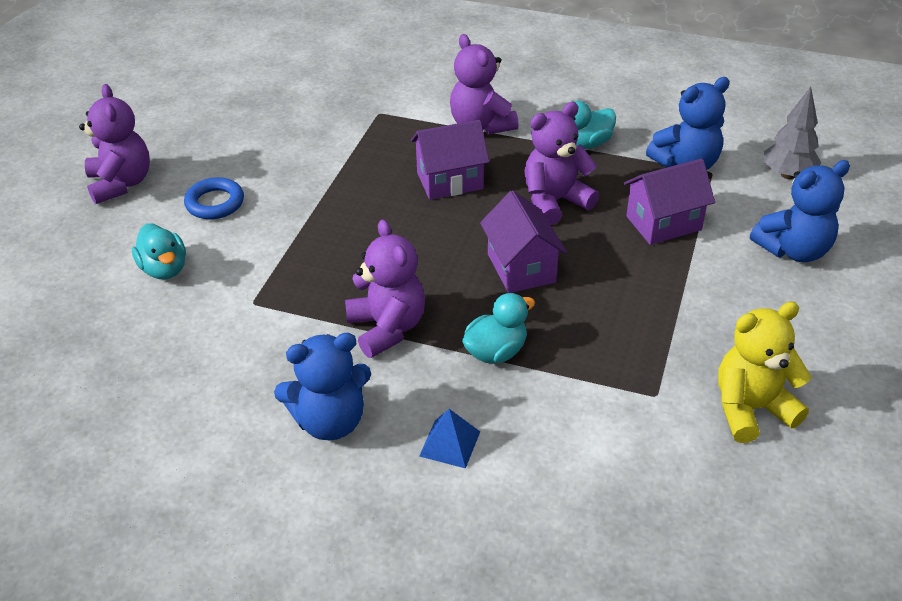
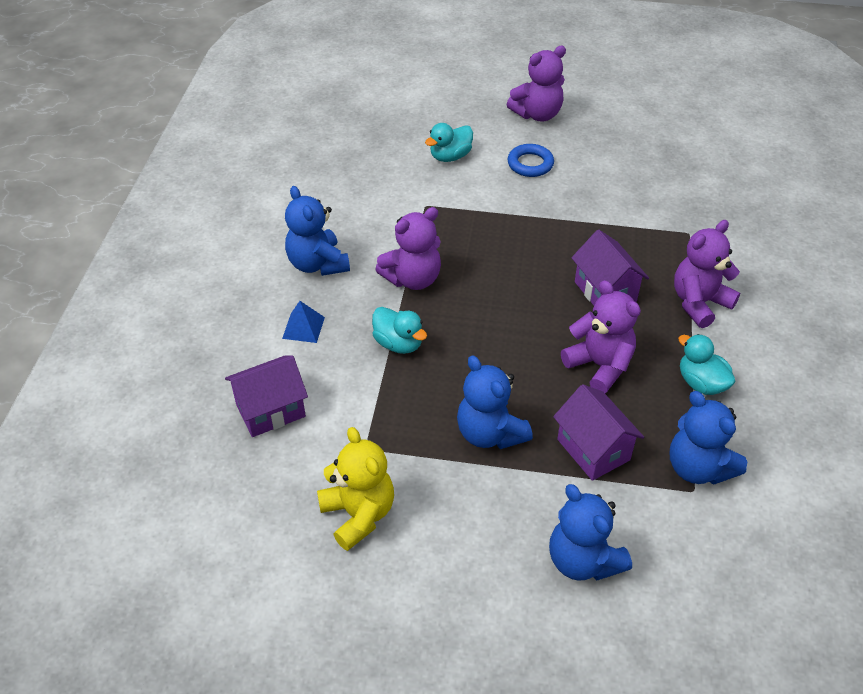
camera: 80 degrees right, 5 degrees up
(521, 268) = (501, 350): purple house -> purple house (270, 410)
(639, 291) = (490, 433): none -> blue teddy bear
(787, 174) = (715, 562): grey tree -> none

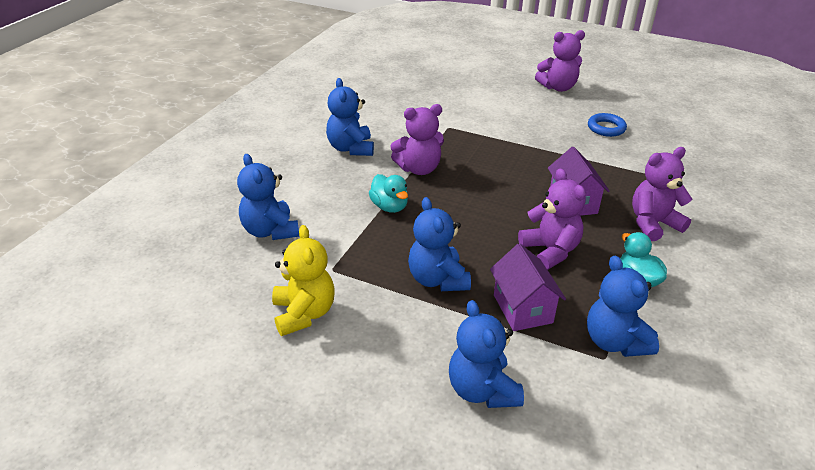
camera: 15 degrees right, 10 degrees down
(270, 410) = (270, 231): purple house -> blue teddy bear
(303, 327) = (321, 184): blue pyramid -> none
(450, 156) = (480, 102): turquoise duck -> none
(530, 164) = (541, 115): blue ring -> blue ring (606, 128)

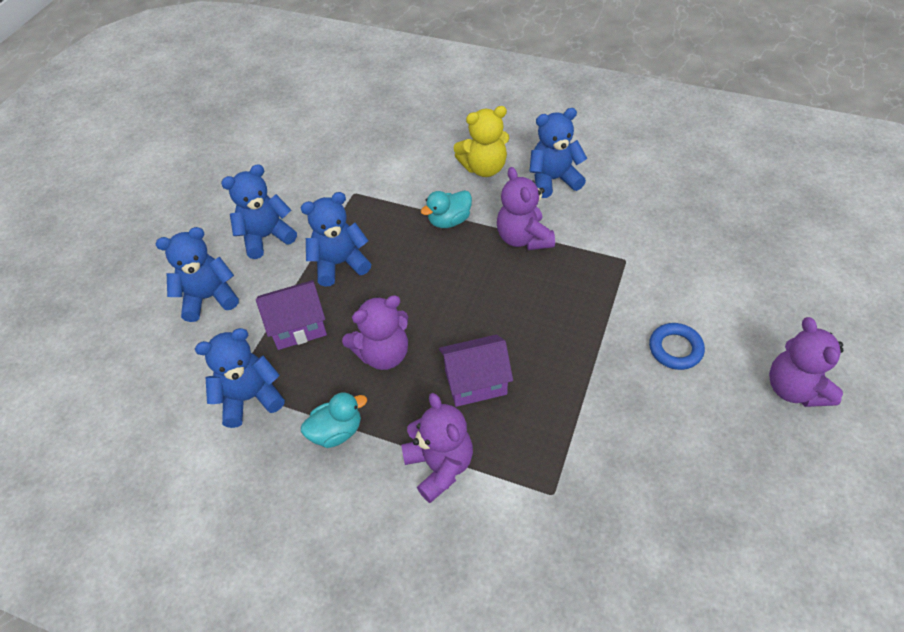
camera: 90 degrees right, 15 degrees up
(270, 231) = (405, 147): blue teddy bear -> blue teddy bear (266, 237)
(304, 313) = (301, 184): yellow teddy bear -> yellow teddy bear (484, 168)
(606, 128) = (677, 443): blue ring -> blue ring (675, 349)

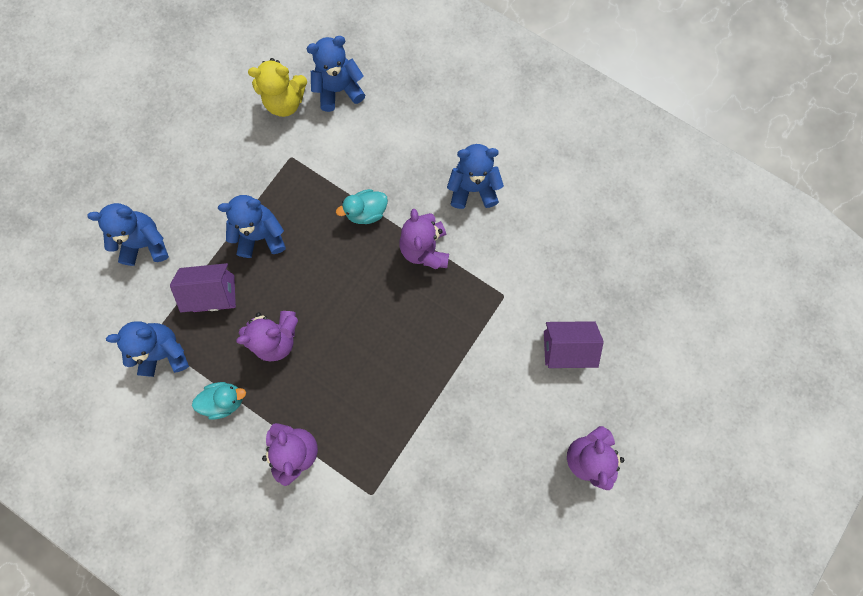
camera: 10 degrees right, 25 degrees up
(266, 237) = (204, 188): blue teddy bear -> blue teddy bear (339, 90)
(475, 382) = (342, 384): purple house -> purple house (565, 347)
(484, 168) = (415, 157): yellow teddy bear -> yellow teddy bear (285, 102)
(675, 349) = (510, 395): blue ring -> none

